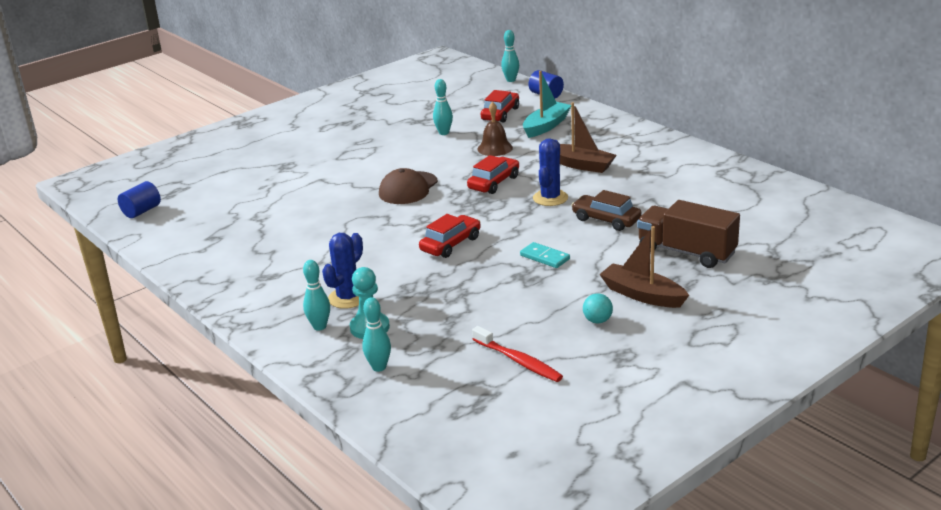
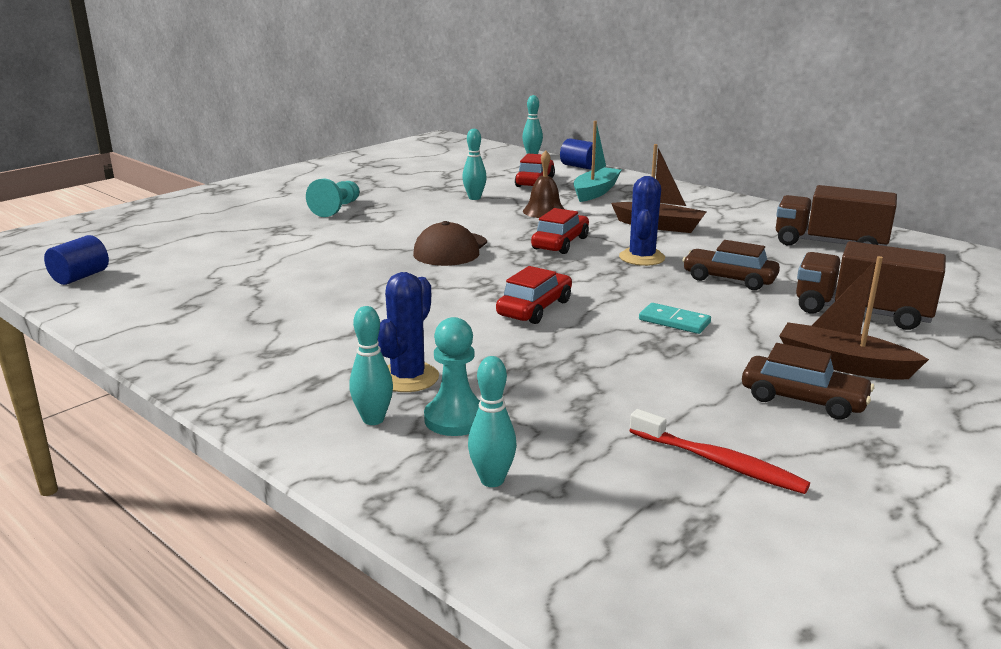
camera: 10 degrees left, 5 degrees down
(331, 145) = (337, 209): none -> turquoise pawn
(597, 320) = (803, 400): turquoise ball -> brown car
(707, 186) = (829, 244): none -> brown truck

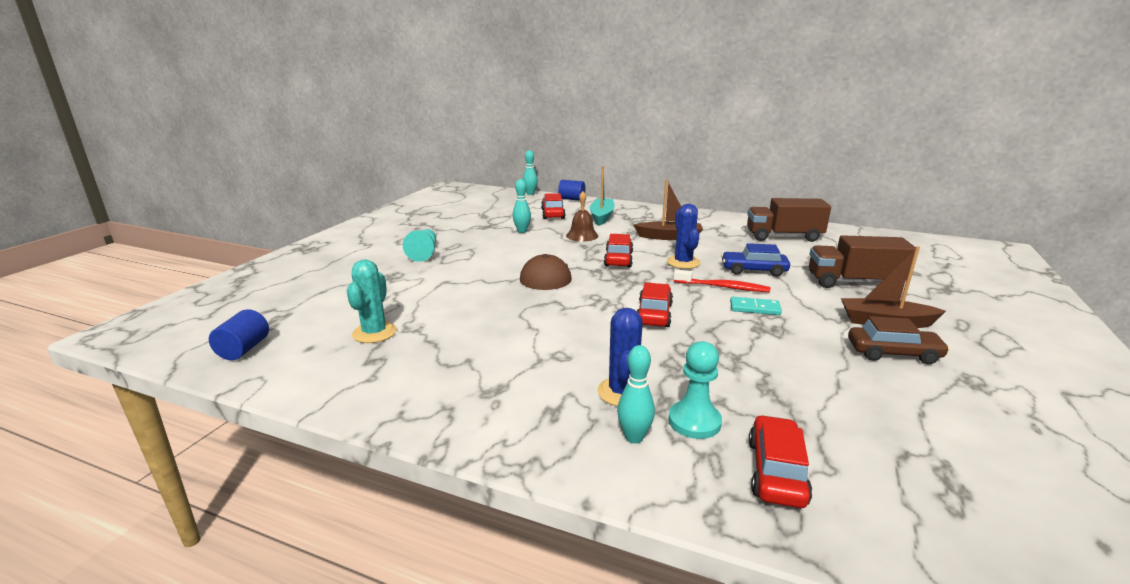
camera: 20 degrees left, 0 degrees up
(211, 281) = (374, 333): none -> turquoise cactus
(492, 480) = (776, 471): turquoise bowling pin -> red car
(719, 462) = (901, 415): red toothbrush -> red toothbrush (723, 287)
(729, 279) = (753, 270): brown car -> blue car

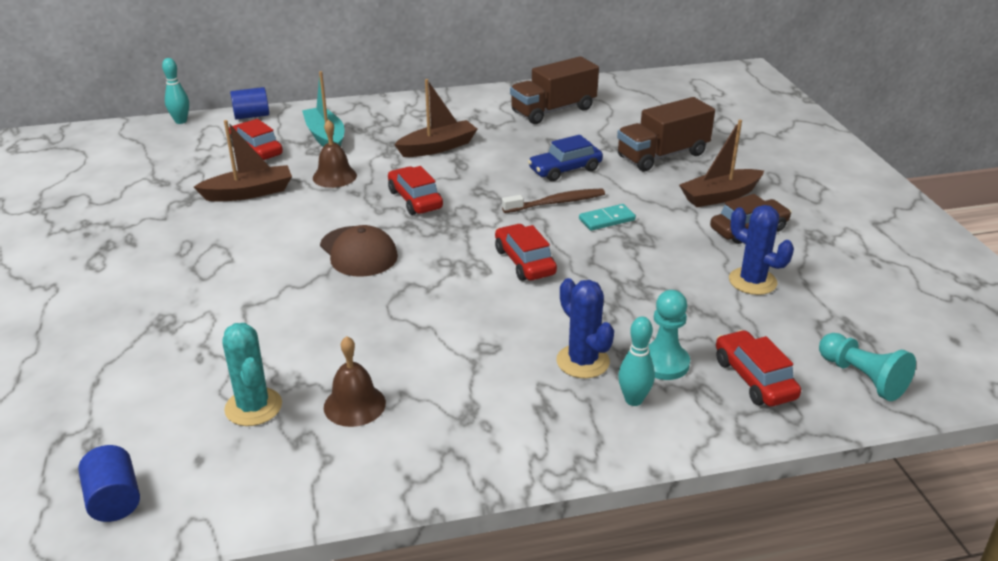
camera: 35 degrees left, 10 degrees up
(424, 253) = (158, 272): turquoise pawn -> turquoise pawn (862, 378)
(429, 355) = (354, 405): none -> brown bell
(522, 231) = (249, 193): turquoise bowling pin -> brown boat
(683, 262) = (488, 181): blue cactus -> blue cactus (752, 281)
(723, 287) = (556, 203): red toothbrush -> brown toothbrush

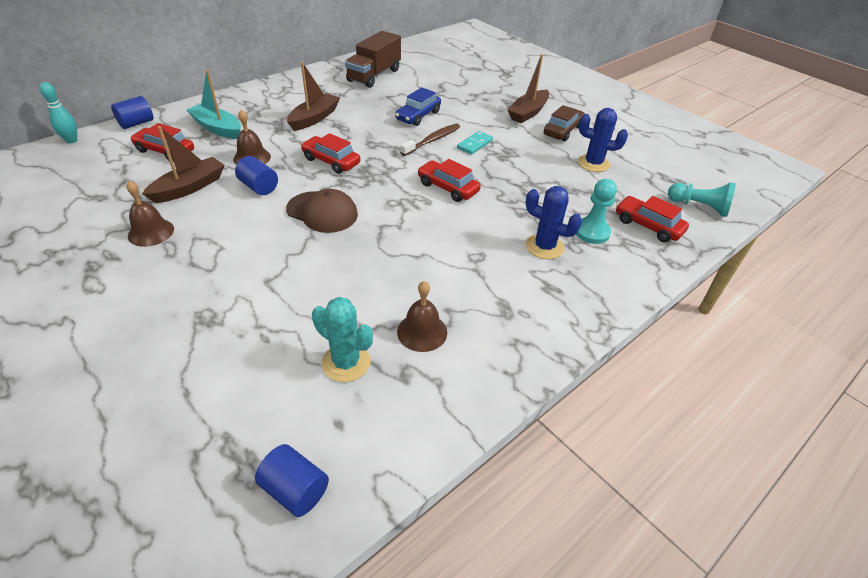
camera: 30 degrees left, 10 degrees up
(180, 227) = (151, 232): none -> brown bell
(316, 209) = (259, 187): none -> blue cylinder
(633, 400) = (596, 263): turquoise bowling pin -> none
(662, 155) = (471, 93): brown truck -> none

